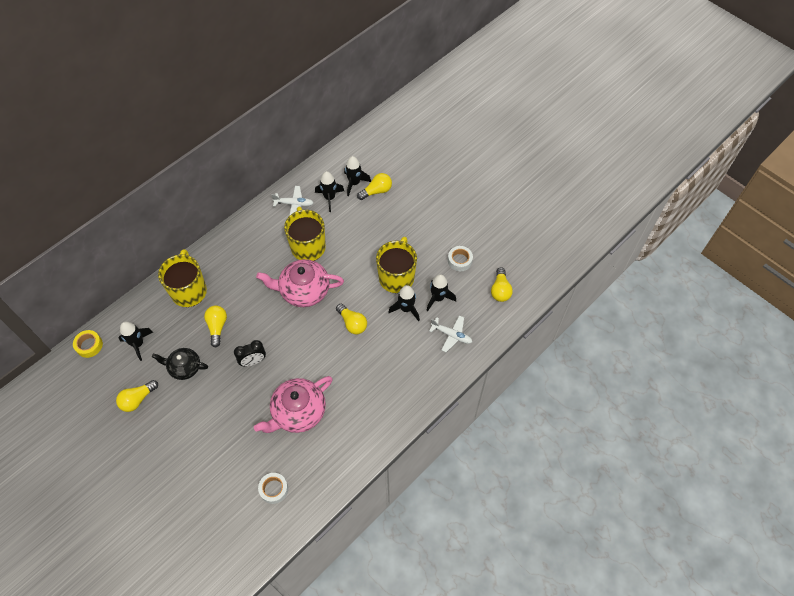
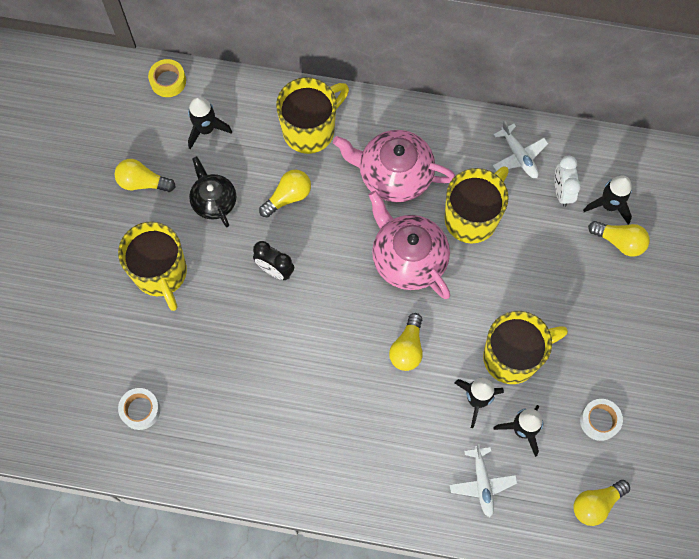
camera: 55 degrees right, 10 degrees up
(202, 425) = (161, 273): none -> yellow mug
(298, 412) = (249, 368): pink teapot -> pink teapot (394, 174)
(329, 198) = (562, 192): black rocket -> white clock

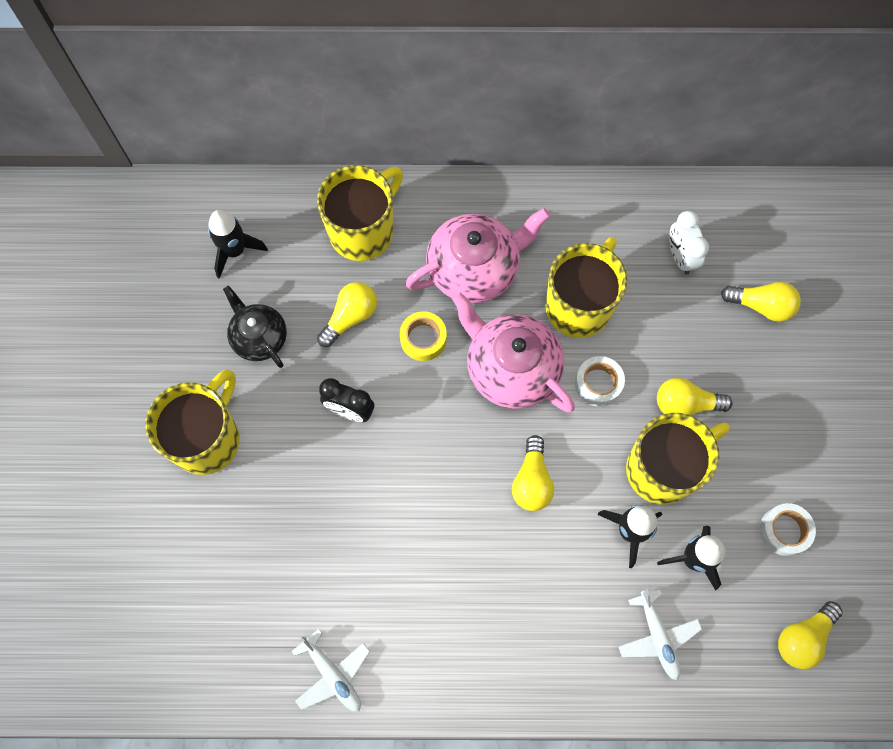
camera: 10 degrees left, 0 degrees up
(140, 410) = (209, 620): white tape -> white tape (598, 384)
(143, 182) = (166, 329): yellow light bulb -> yellow light bulb (685, 404)
(161, 273) = (207, 439): yellow mug -> yellow mug turned 120 degrees counterclockwise
(168, 81) = (178, 200): yellow tape -> yellow tape (423, 339)
(394, 174) = (475, 269): pink teapot -> pink teapot turned 150 degrees clockwise
(519, 156) = (620, 223): white plane -> white plane (333, 674)
(609, 205) = (739, 264): black rocket -> none

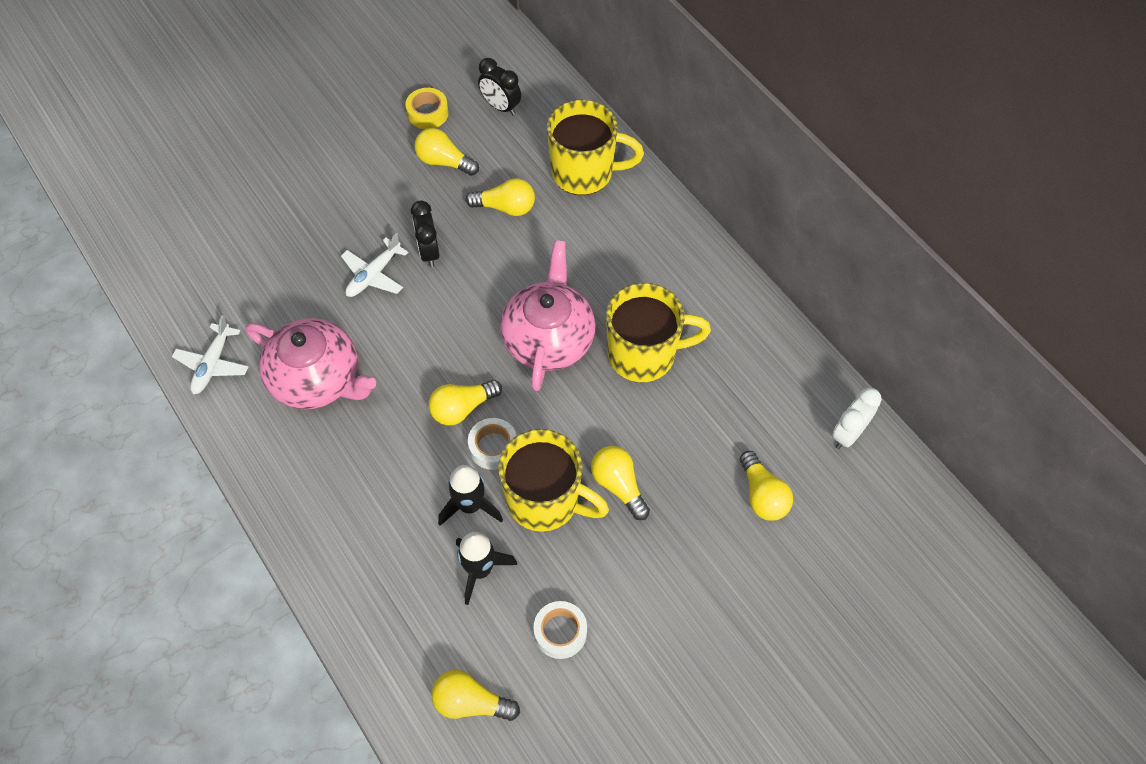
camera: 55 degrees right, 10 degrees down
(207, 439) = (341, 180): yellow mug -> none
(235, 251) = (501, 107): black rocket -> black clock
(259, 337) = (444, 162): black teapot -> yellow light bulb
(423, 339) = (526, 264): yellow tape -> yellow tape (428, 113)
(475, 269) = (615, 263): pink teapot -> pink teapot (317, 379)
(598, 384) = (585, 408): white tape -> white tape (493, 447)
(657, 637) = (392, 580): white plane -> white plane (374, 275)
(680, 257) = (754, 405): white clock -> white clock (848, 434)

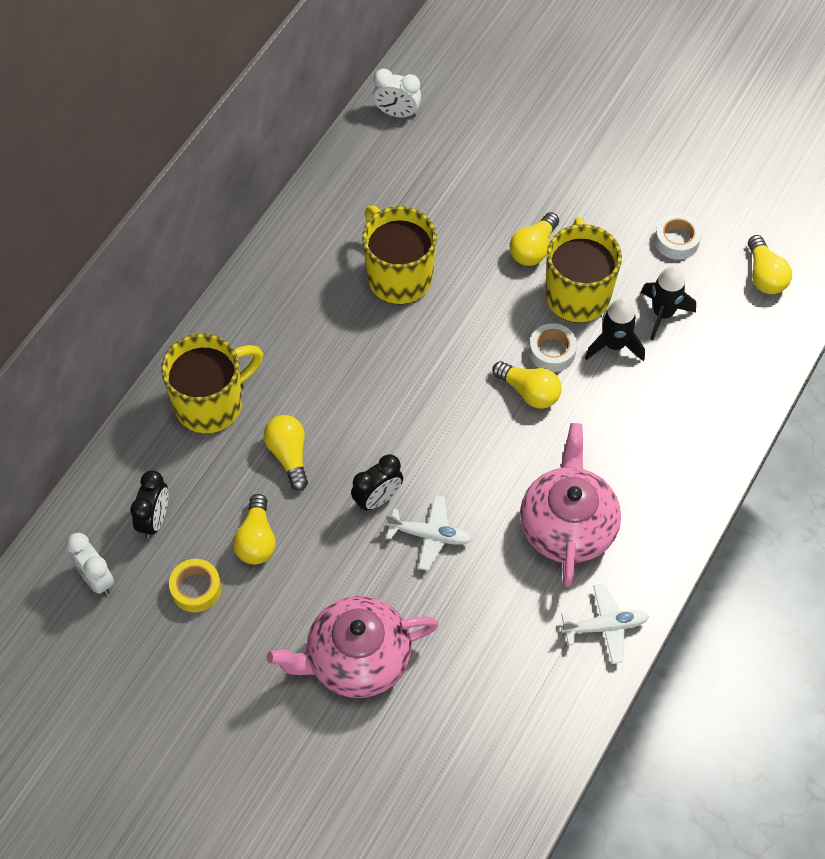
camera: 115 degrees left, 0 degrees up
(473, 60) = (96, 578): none -> white clock
(549, 338) = (420, 355): pink teapot -> pink teapot (356, 658)
(584, 173) = (211, 404): yellow mug -> yellow mug turned 75 degrees clockwise
(762, 495) = (485, 152): yellow light bulb -> none

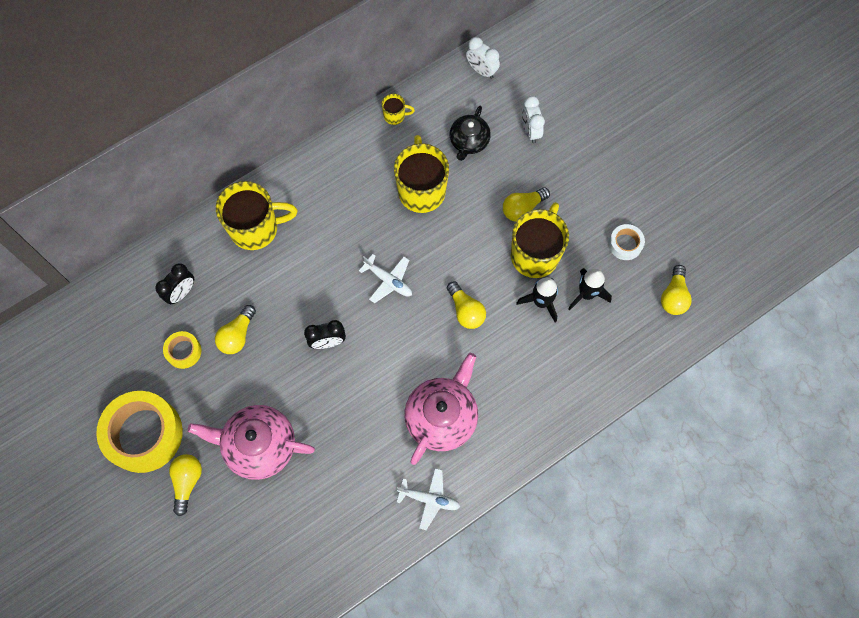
camera: 25 degrees right, 10 degrees up
(96, 578) = (126, 316): white clock -> white clock (530, 131)
(197, 711) = (144, 434): none -> yellow tape
(289, 455) = (286, 286): yellow light bulb -> yellow light bulb (187, 482)
(318, 204) = (395, 116): none -> yellow mug
(426, 199) = (469, 141): none -> black teapot
(430, 535) = (348, 382): white plane -> white plane (388, 281)
(552, 352) = (496, 288): white tape -> none

